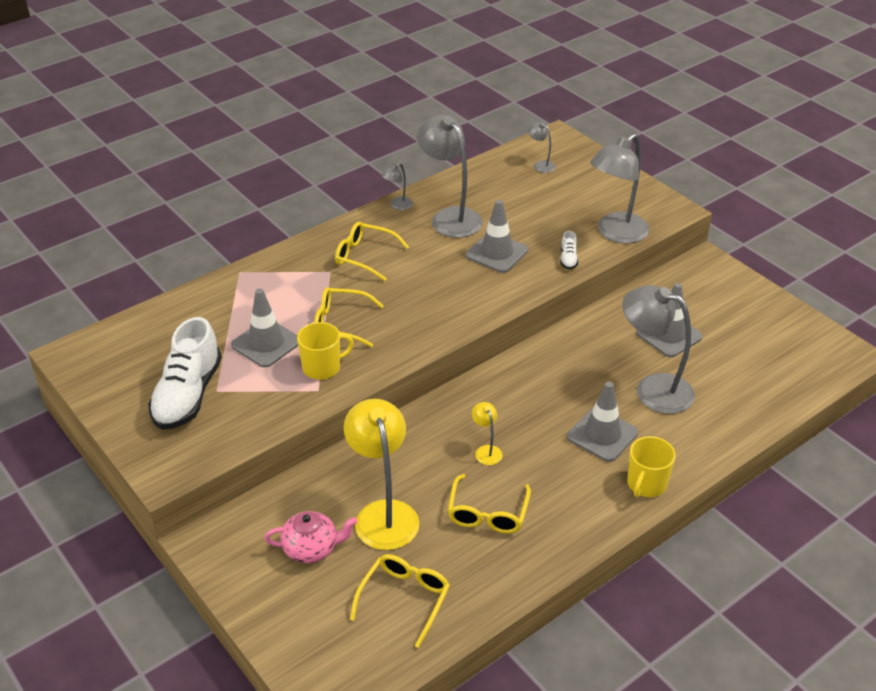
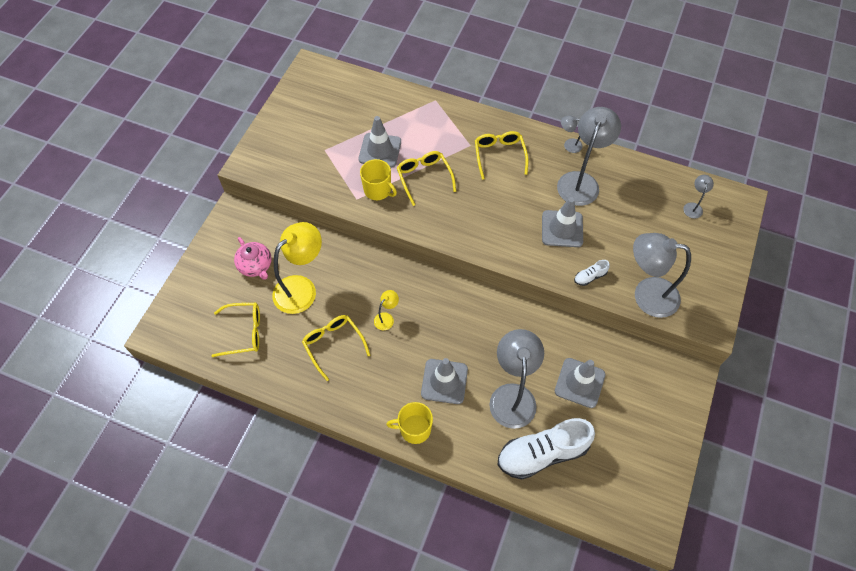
camera: 60 degrees right, 20 degrees up
(188, 395) = (312, 138): white shoe -> white shoe (542, 453)
(487, 513) = (333, 344): yellow glasses -> yellow glasses turned 75 degrees clockwise

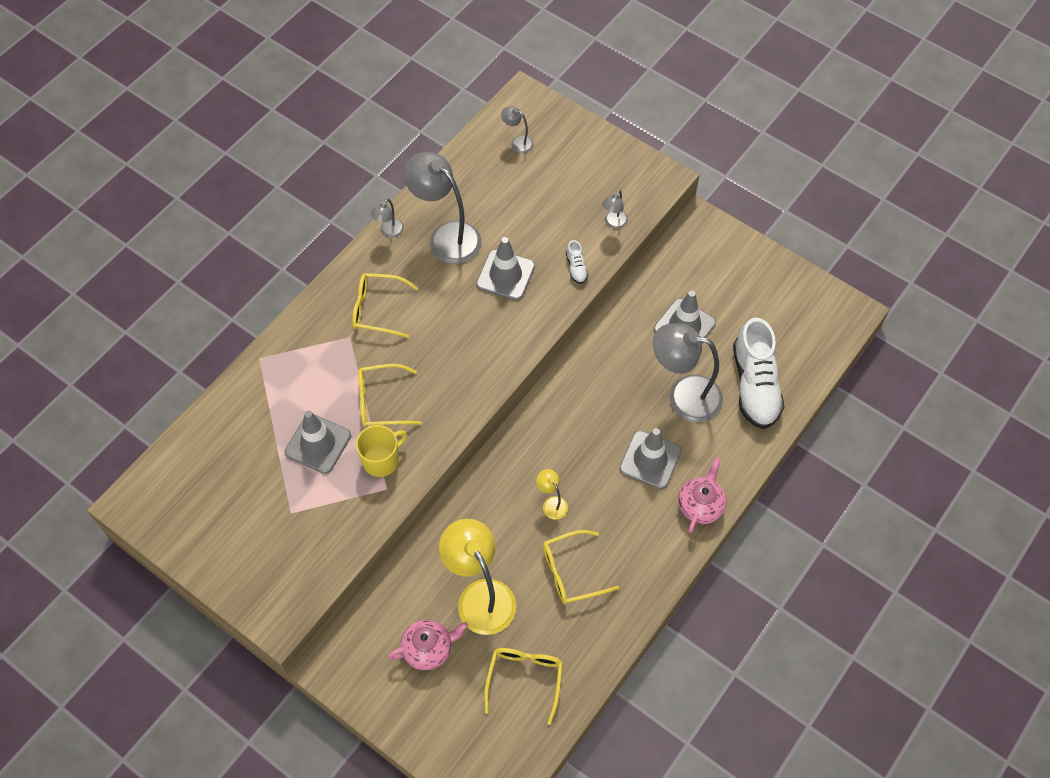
camera: 75 degrees left, 0 degrees up
(414, 429) = (700, 505): yellow mug -> pink teapot
(646, 295) = (613, 223): grey lamp -> grey lamp, size x0.45

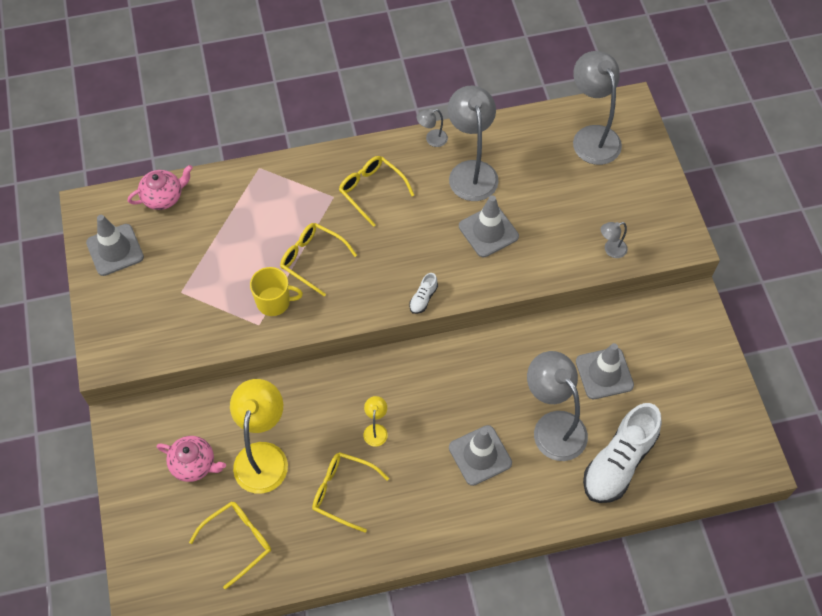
camera: 40 degrees right, 0 degrees up
(318, 444) = (242, 257): grey traffic cone -> grey traffic cone (115, 250)
(517, 142) = (592, 136): grey lamp -> grey lamp, size x2.22
(576, 268) = (548, 264): white shoe -> white shoe (423, 298)
(700, 505) = (486, 520): pink teapot -> pink teapot (163, 197)

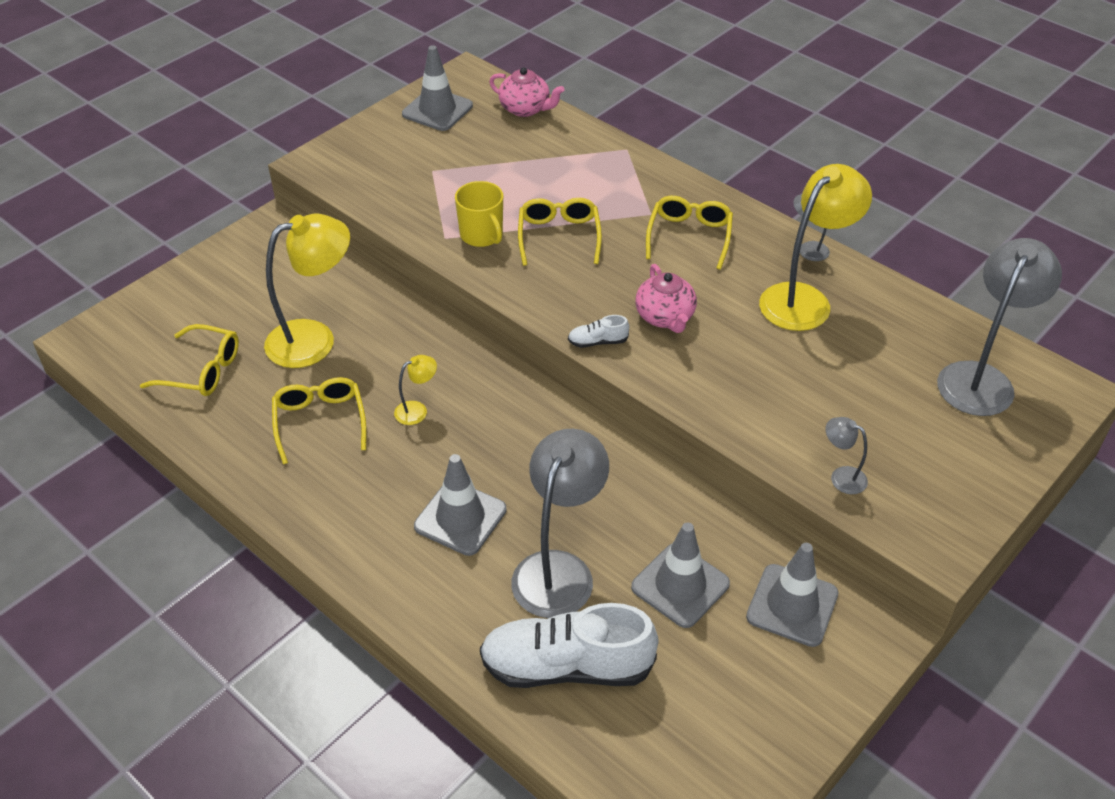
camera: 55 degrees right, 15 degrees down
(194, 464) = (266, 295): pink teapot -> pink teapot (665, 317)
(471, 171) = (804, 299): grey lamp -> yellow lamp
(488, 231) = (742, 352): grey traffic cone -> grey traffic cone (792, 605)

